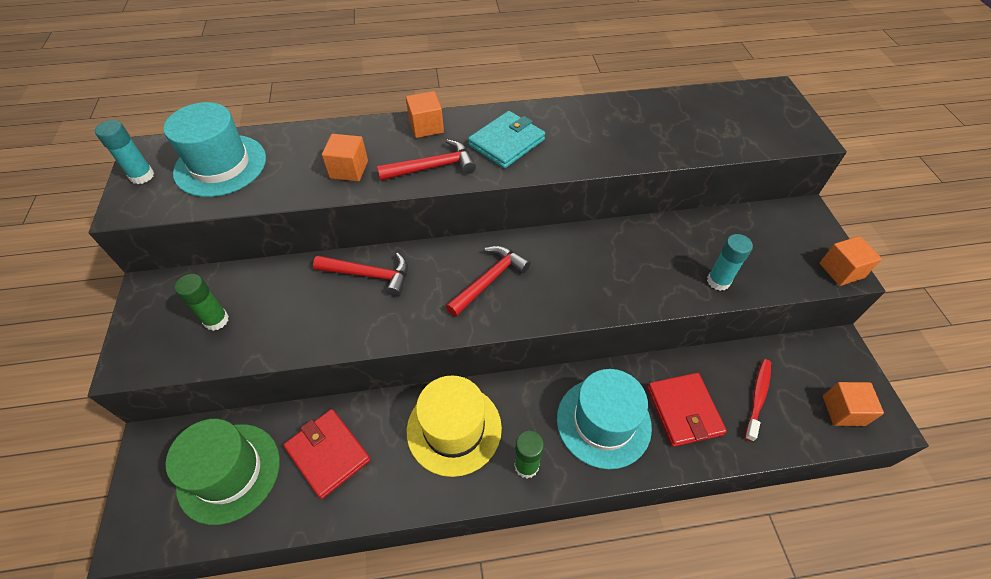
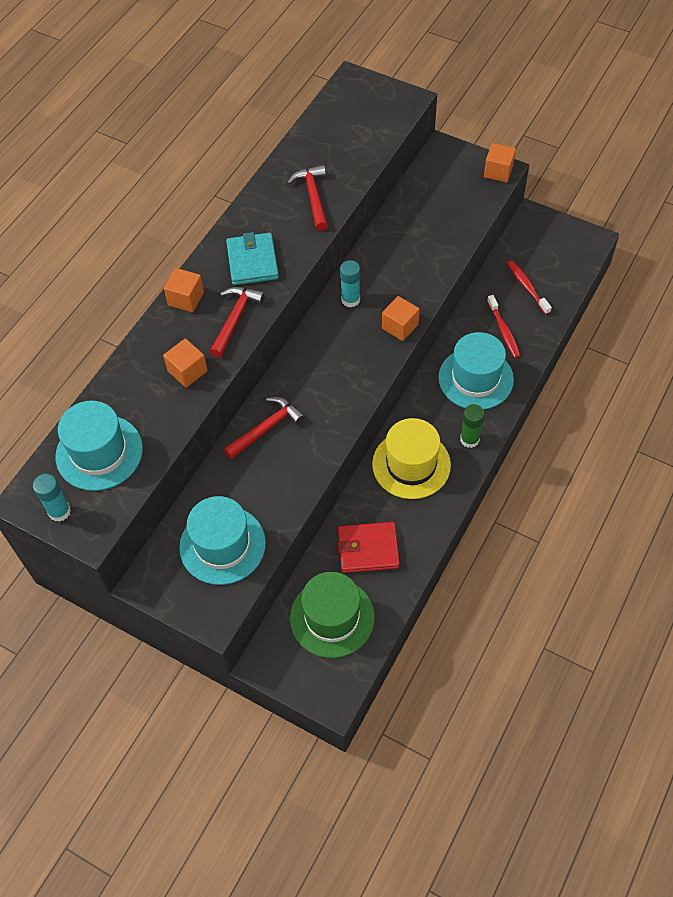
camera: 50 degrees left, 5 degrees up
(216, 320) = (222, 545): green glue stick -> turquoise hat
(489, 280) = (337, 359): red hammer -> red hammer (313, 197)
(684, 411) = (504, 331): red wallet -> red toothbrush
(718, 281) = (450, 237): turquoise glue stick -> turquoise glue stick (350, 299)
(843, 410) = (569, 253): orange cube -> orange cube (400, 326)

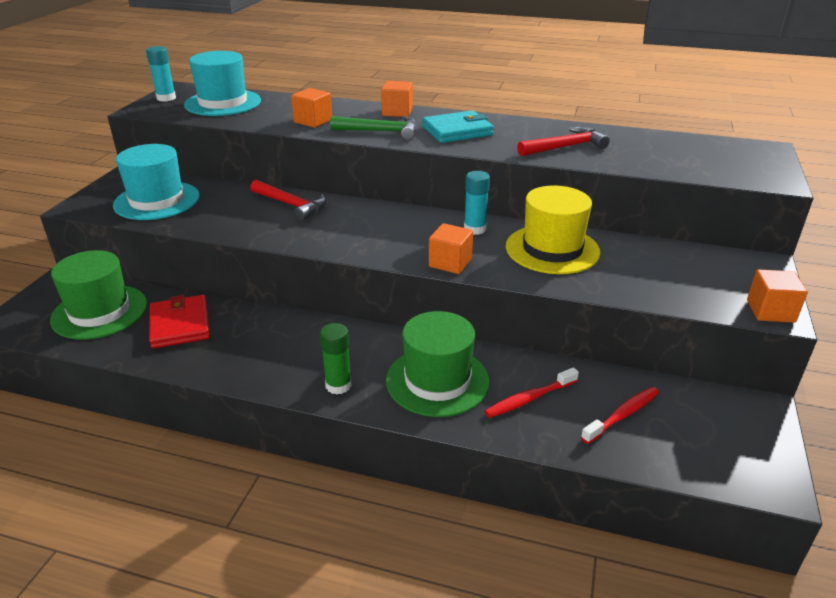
camera: 75 degrees right, 25 degrees down
(235, 319) = (380, 131): red hammer -> green hammer
(411, 464) = (294, 342): yellow hat -> yellow hat (552, 249)
(475, 378) = (437, 380): turquoise hat -> green hat

